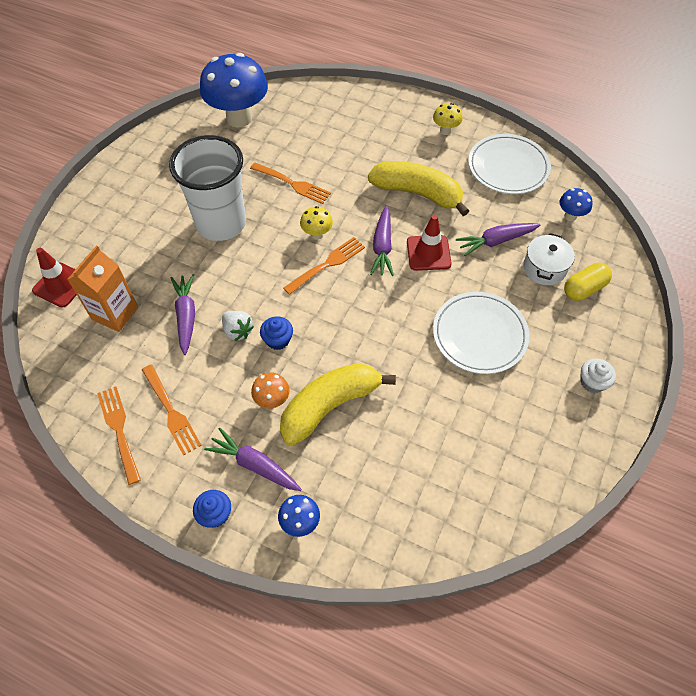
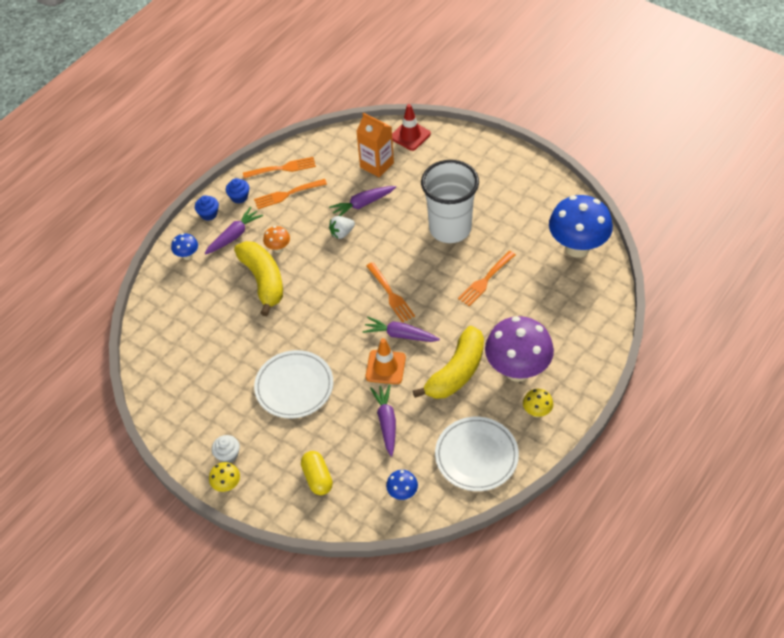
camera: 105 degrees right, 5 degrees down
(186, 317) = (363, 204): purple carrot -> purple carrot turned 150 degrees clockwise
(278, 340) = (327, 256): blue cupcake -> blue cupcake (239, 197)
(317, 234) = (424, 291): yellow mushroom -> yellow mushroom (227, 485)
(402, 148) = (517, 370): none -> purple mushroom
(428, 253) = (385, 367): red traffic cone -> orange traffic cone
(544, 268) = (347, 452): white pot -> none

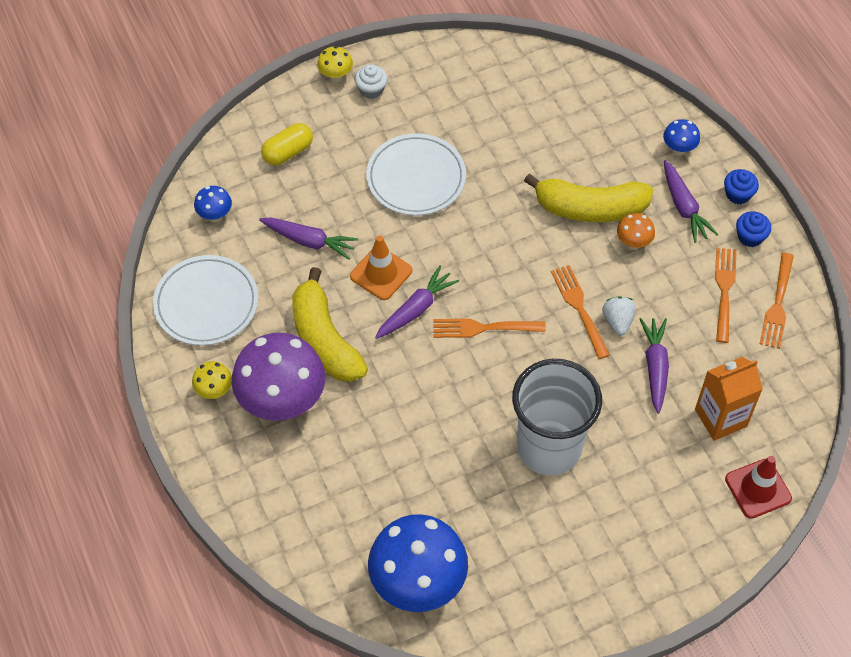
camera: 115 degrees right, 5 degrees up
(317, 478) = (288, 152): yellow capsule -> yellow capsule turned 45 degrees counterclockwise
(485, 280) = (437, 443): orange fork -> orange fork (579, 308)

